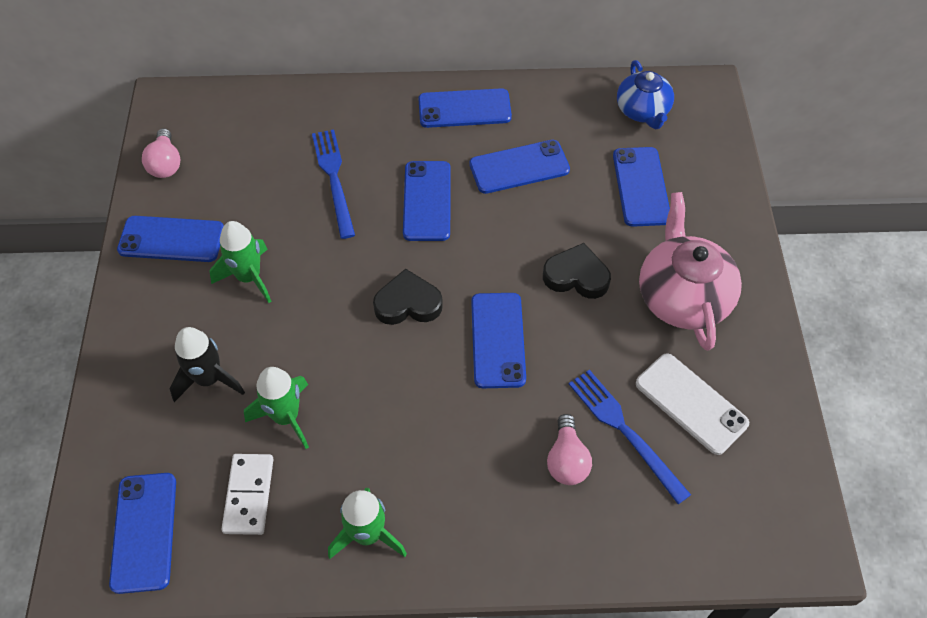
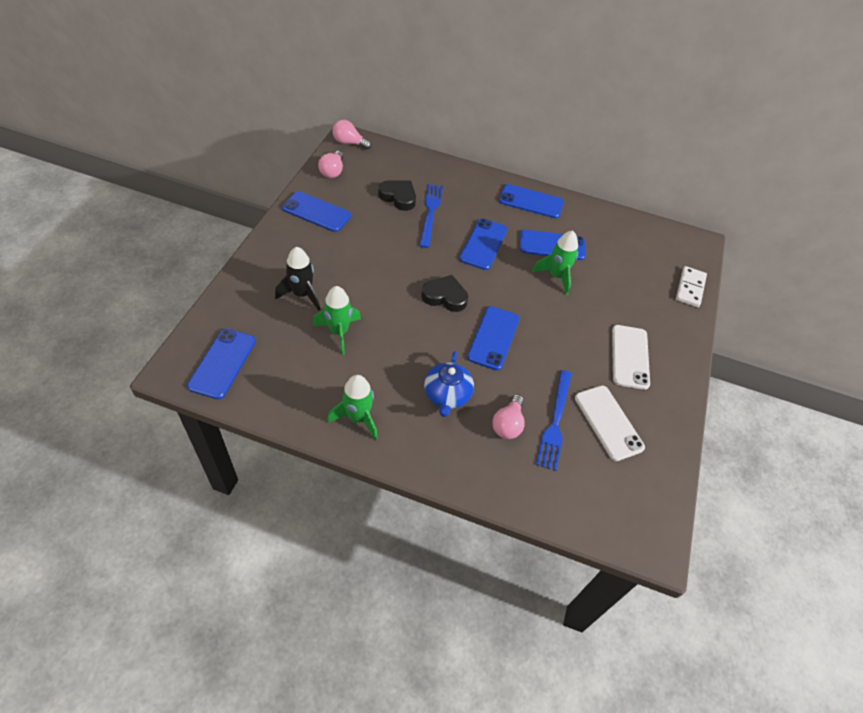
camera: 15 degrees right, 5 degrees down
(169, 107) = (349, 143): none -> pink light bulb
(248, 495) = (295, 367): white domino -> white domino (690, 288)
(249, 277) = (353, 248): green rocket -> green rocket (556, 276)
(576, 276) = (562, 320): black heart -> black heart (398, 197)
(625, 431) = (555, 422): blue fork -> blue fork turned 150 degrees counterclockwise
(641, 187) = (629, 283): blue phone -> none
(642, 111) = (649, 241): blue teapot -> blue teapot (447, 395)
(682, 296) = (630, 357): pink teapot -> white phone

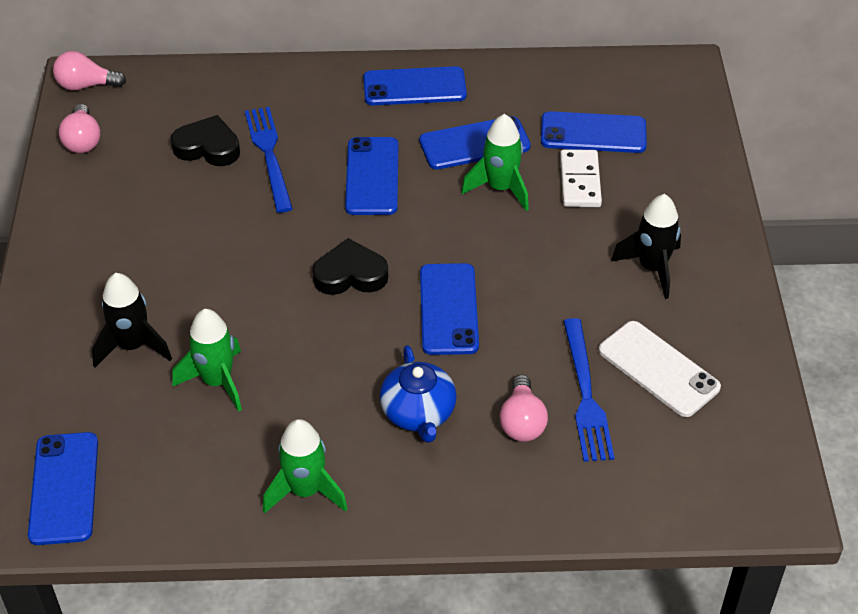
camera: 15 degrees left, 5 degrees down
(316, 212) = (90, 213): blue phone -> blue phone (593, 133)
(630, 357) = (652, 268): white phone -> black rocket
(690, 288) = (697, 140): white domino -> white domino (580, 181)

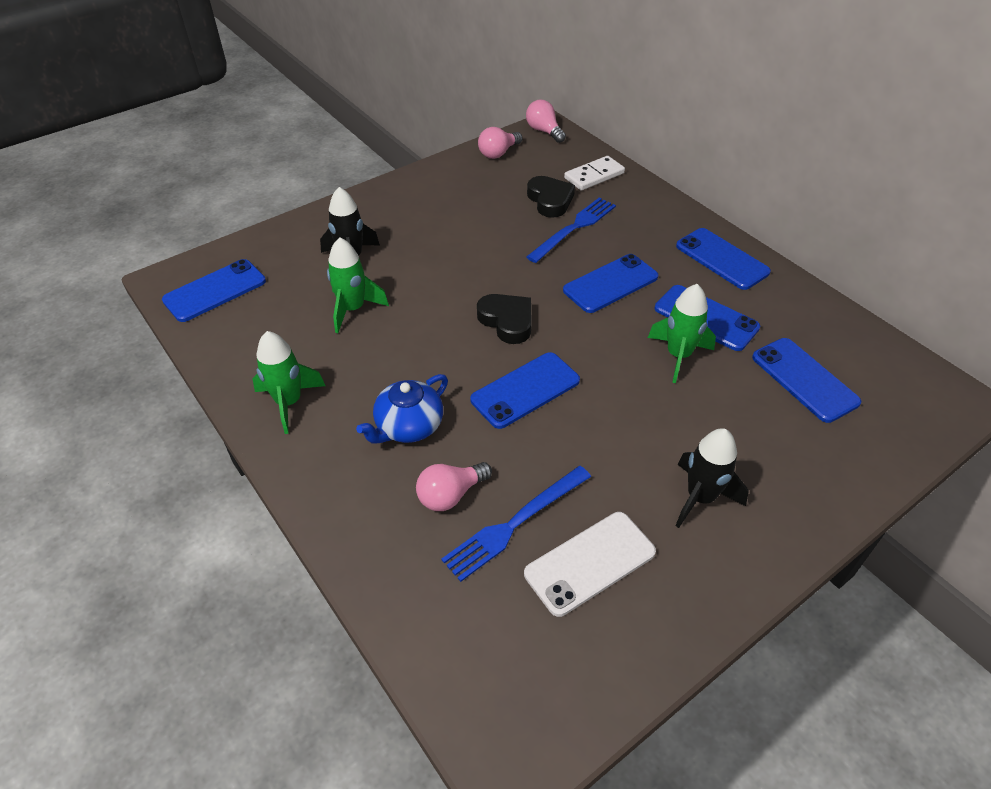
camera: 55 degrees right, 0 degrees up
(580, 181) = (742, 398): white domino -> white domino (594, 176)
(658, 369) = (590, 563): white phone -> white phone turned 45 degrees clockwise

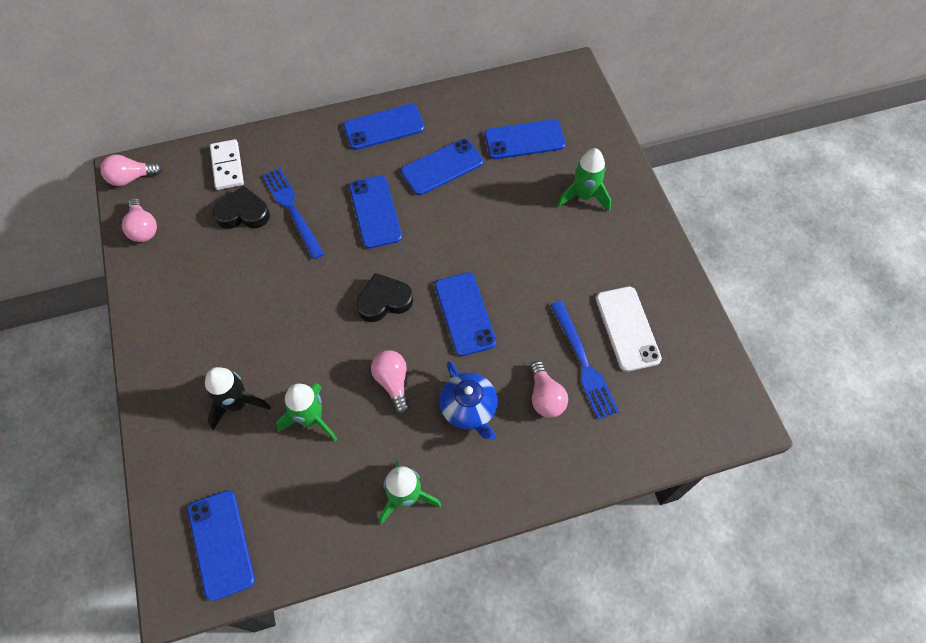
camera: 70 degrees left, 15 degrees up
(415, 355) = (393, 382): none -> pink light bulb
(678, 356) = (472, 201): green rocket -> green rocket (584, 196)
(700, 497) = (598, 245): black rocket -> none

